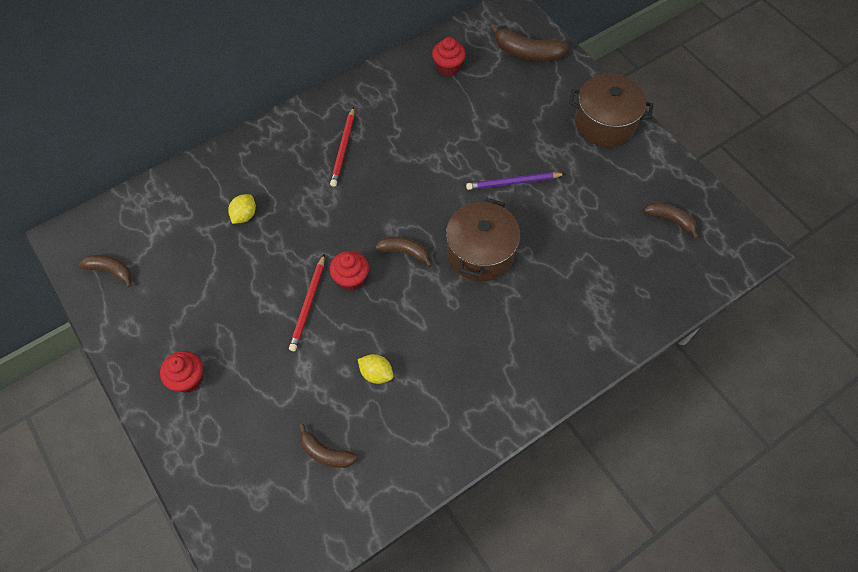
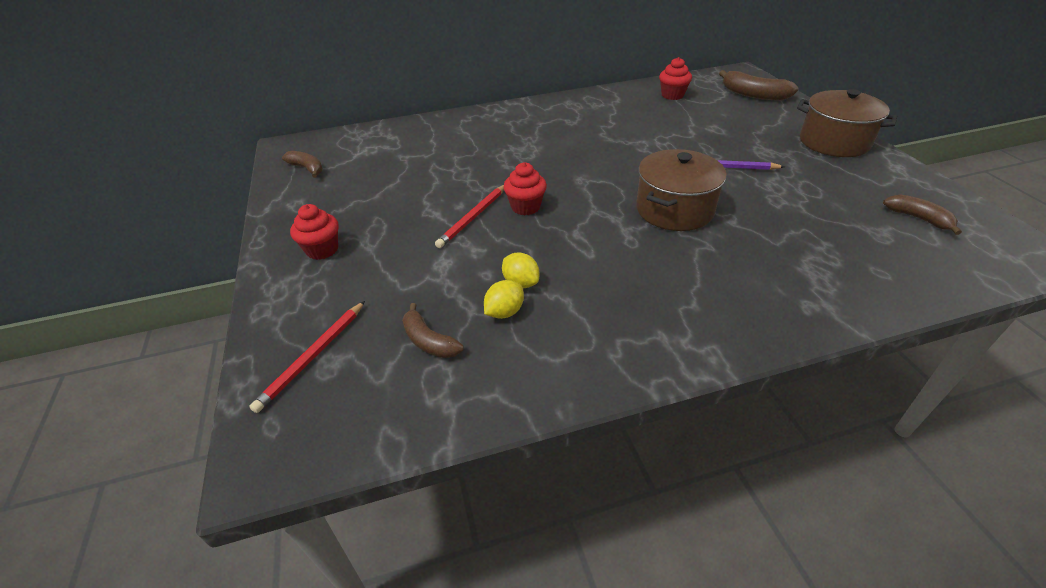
camera: 20 degrees right, 20 degrees down
(244, 215) = (444, 153): yellow lemon -> yellow lemon (504, 312)
(343, 149) = (555, 127): red pencil -> red pencil (313, 356)
(404, 252) = (589, 197): brown banana -> none

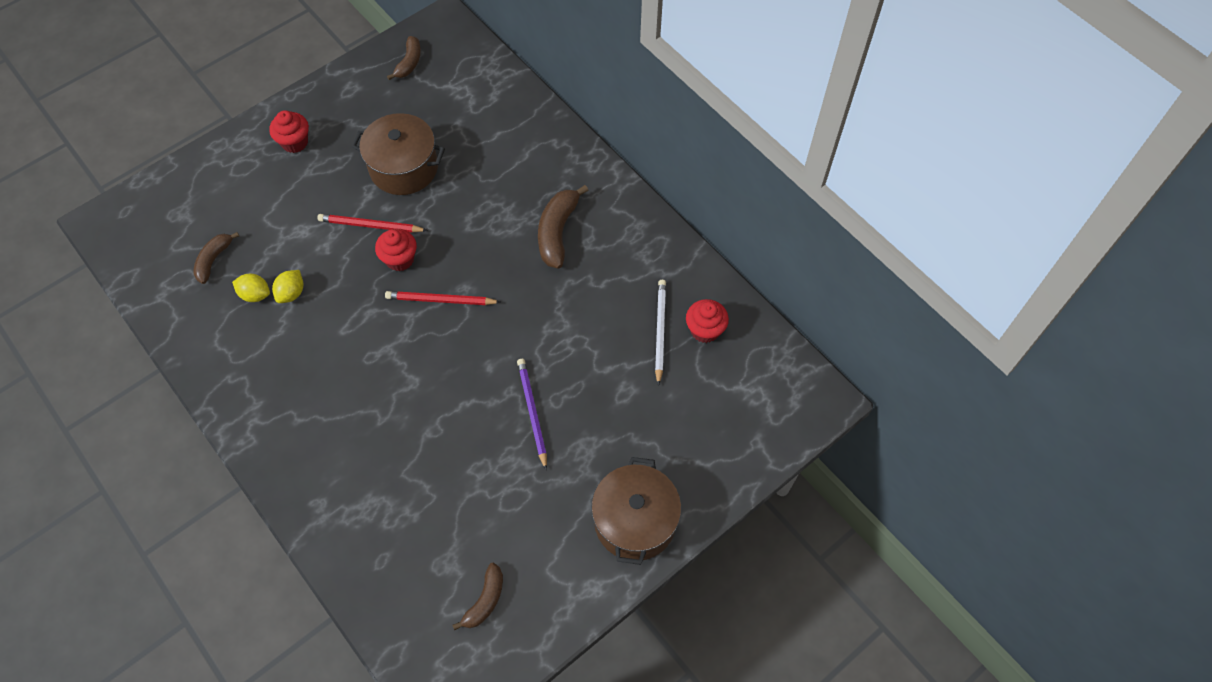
camera: 65 degrees right, 20 degrees up
(313, 356) = (183, 201): red pencil -> red pencil (440, 300)
(666, 109) = (660, 331): none -> white pencil
(674, 210) = (433, 381): brown pot -> brown pot (404, 168)
(753, 95) = (745, 422): brown banana -> brown banana (557, 232)

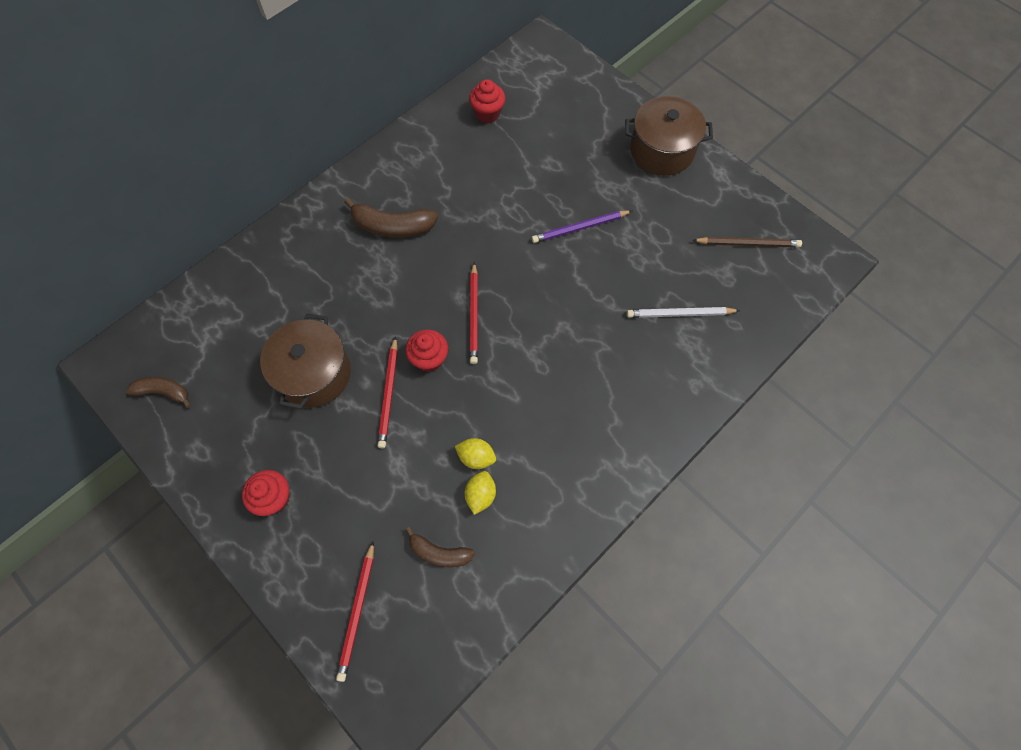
camera: 95 degrees left, 5 degrees up
(184, 201) = (357, 612): none -> red pencil
(485, 600) = (748, 243): brown banana -> brown pencil
(660, 331) = (491, 143): white pencil -> white pencil (680, 314)

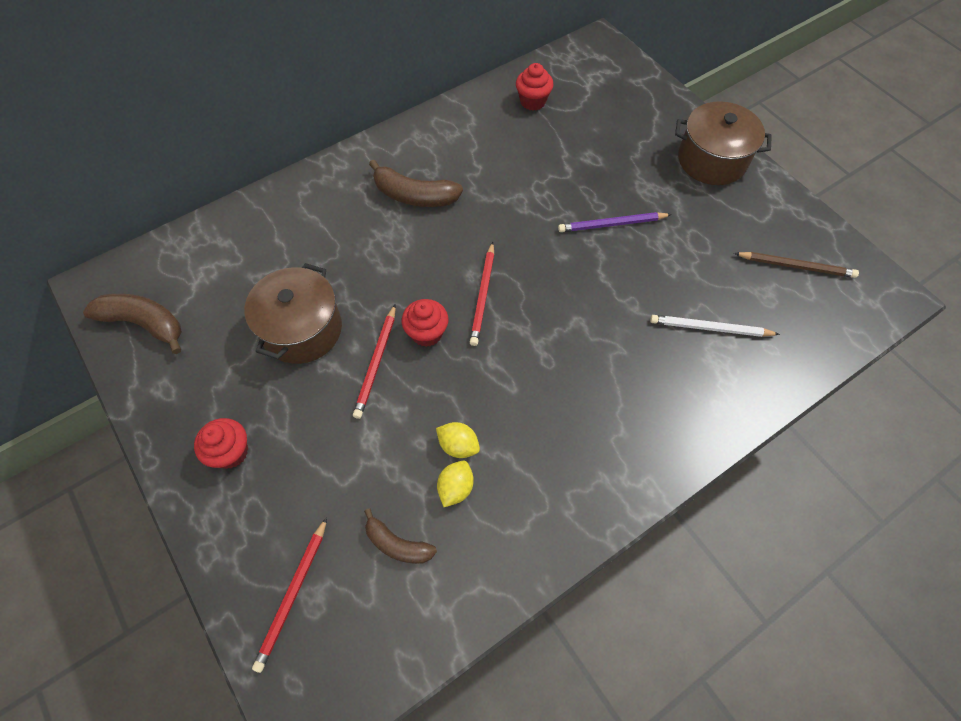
camera: 10 degrees right, 5 degrees down
(164, 392) = (144, 324): brown banana -> brown banana, size x1.57

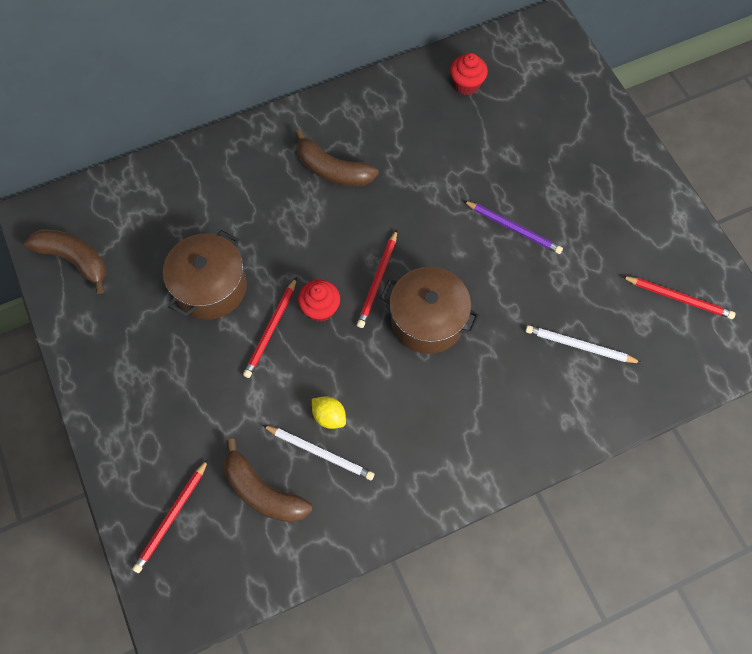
camera: 10 degrees right, 5 degrees up
(231, 452) = (136, 389): red cupcake -> none
(397, 544) = (263, 491): brown banana -> brown banana, size x1.57
(455, 488) = (320, 452): yellow lemon -> white pencil
(612, 224) = (513, 228): purple pencil -> purple pencil turned 150 degrees counterclockwise
(712, 160) = (628, 175): brown pot -> brown pot (427, 320)
(796, 266) = (678, 298): brown pencil -> red pencil

